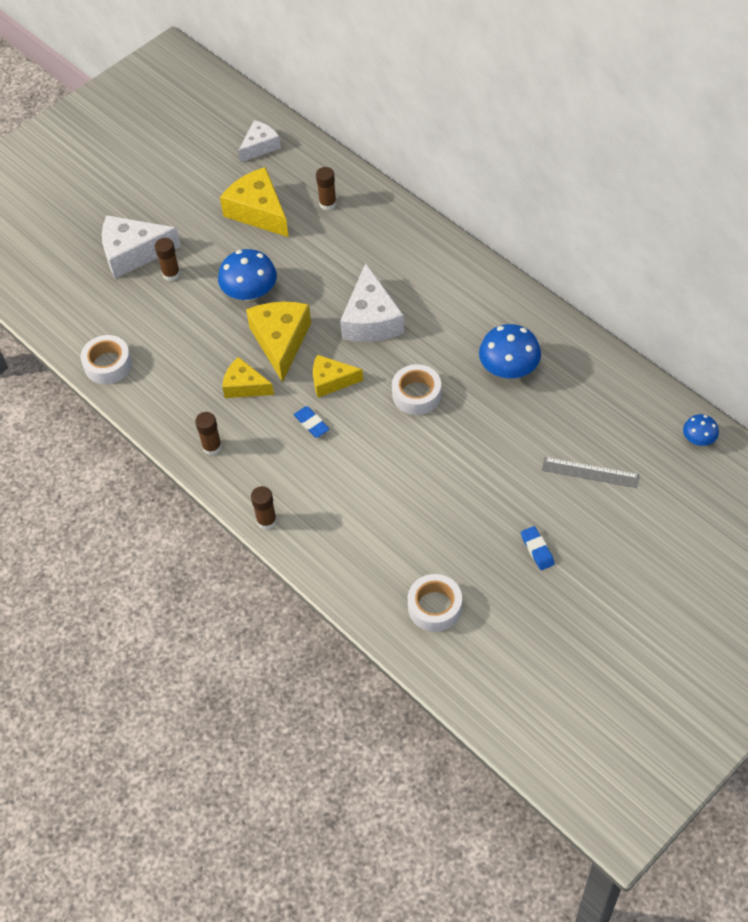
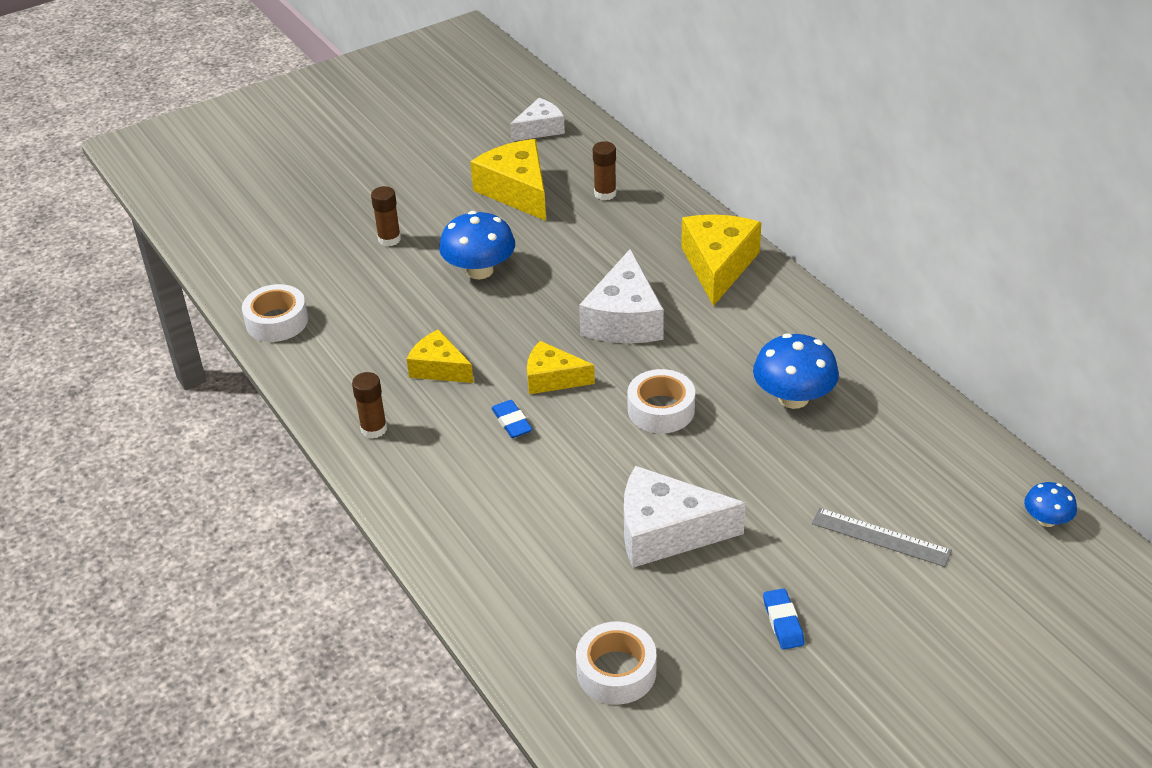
camera: 10 degrees right, 15 degrees down
(133, 253) = (351, 213): white cheese -> white cheese (666, 532)
(266, 520) = (416, 525): brown glue stick -> none
(280, 342) = (501, 327): yellow cheese -> yellow cheese (718, 266)

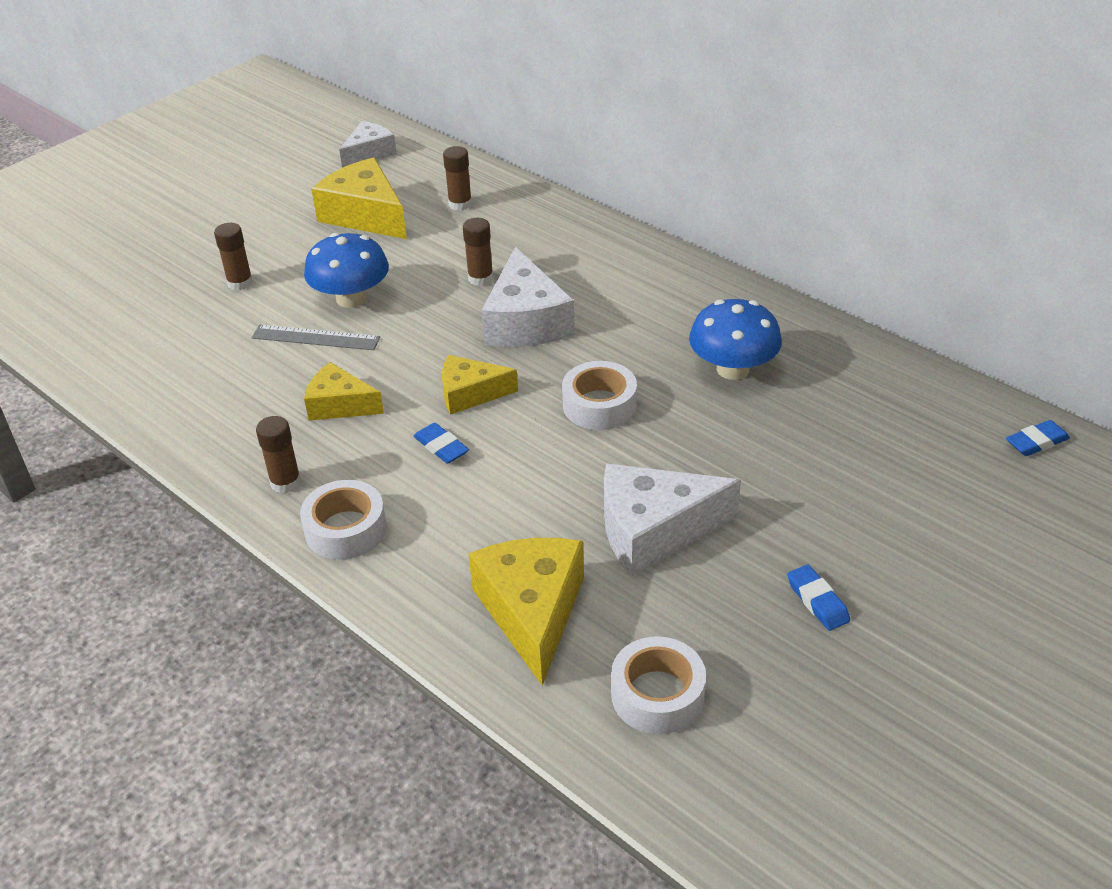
camera: 15 degrees left, 0 degrees up
(277, 321) = (135, 387): white tape -> white tape (345, 529)
(598, 270) = (480, 278): none -> brown glue stick
(718, 266) = (604, 254): yellow cheese -> yellow cheese (532, 612)
(880, 537) = (881, 492): grey ruler -> grey ruler (315, 338)
(1046, 520) = (1036, 442): blue mushroom -> blue eraser

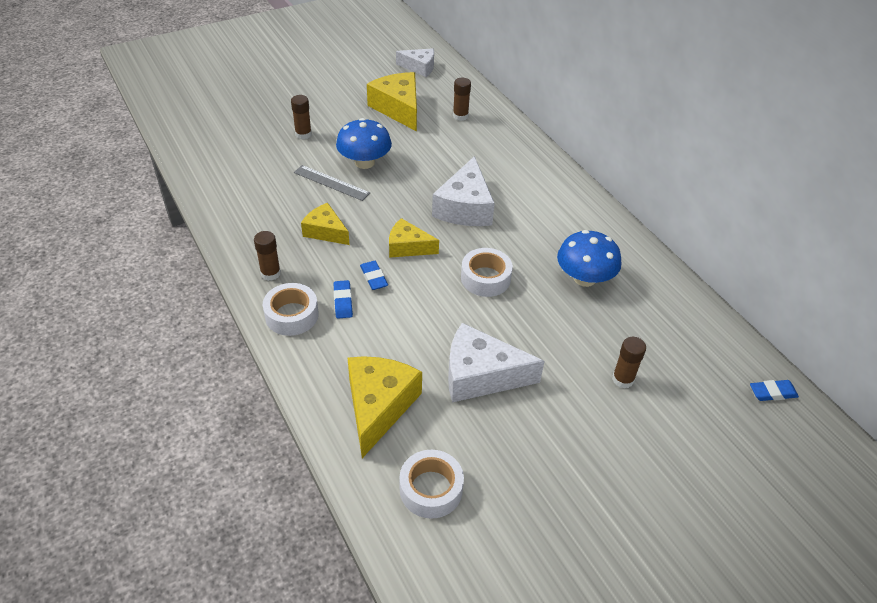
camera: 15 degrees right, 5 degrees up
(369, 153) = (419, 67): white cheese -> white cheese turned 45 degrees clockwise
(480, 278) = (450, 170): brown glue stick -> brown glue stick (623, 379)
(817, 601) = (565, 459): blue eraser -> blue eraser (343, 301)

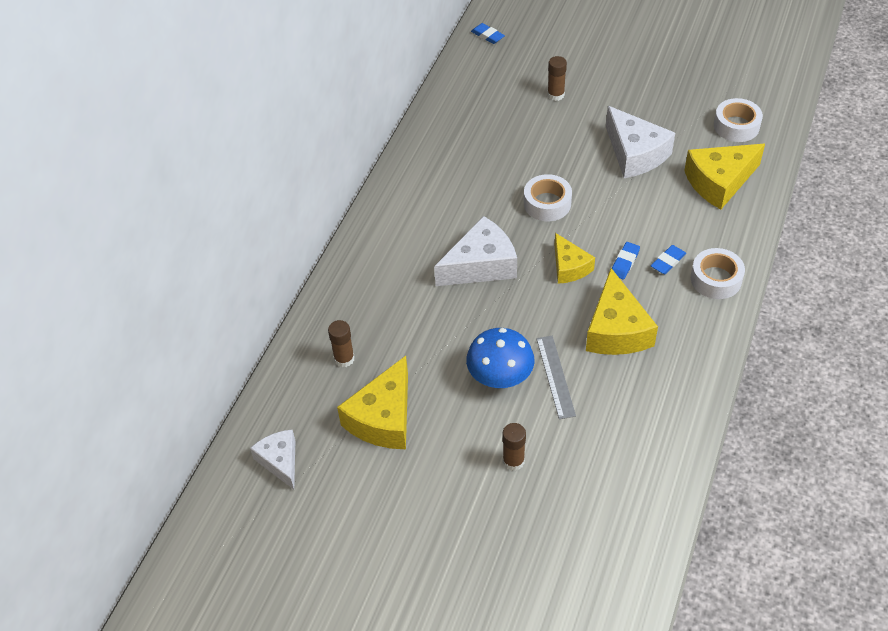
camera: 125 degrees left, 5 degrees up
(270, 273) = (699, 325): brown glue stick -> none
(325, 231) = (616, 330): yellow cheese -> yellow cheese, size x1.61
(584, 278) = (483, 155): blue mushroom -> none

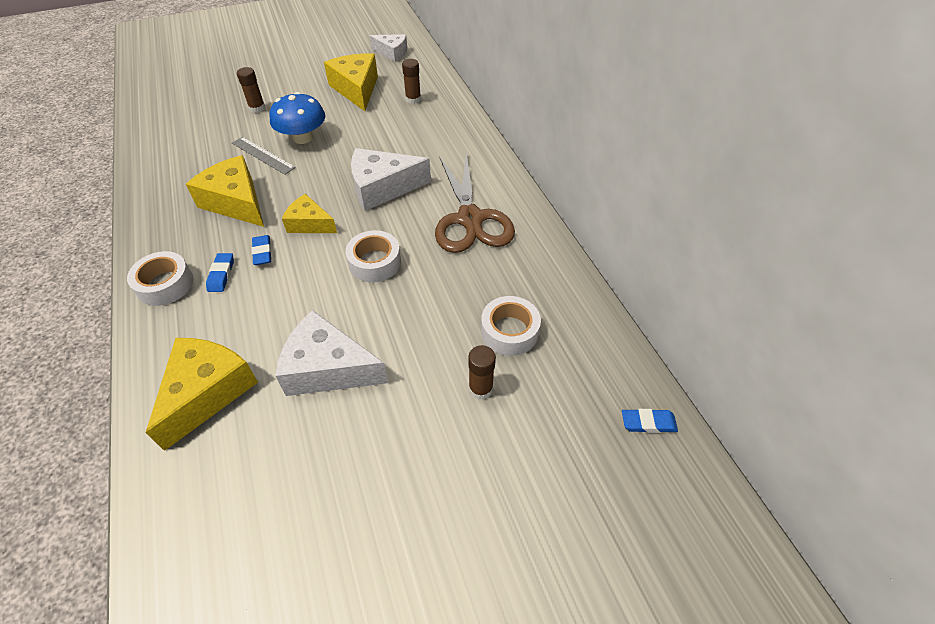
camera: 135 degrees right, 0 degrees up
(444, 195) = (470, 219): none -> brown scissors
(481, 265) = (382, 188): white cheese -> white cheese turned 60 degrees clockwise
(736, 126) = (221, 496): white tape -> white tape (509, 331)

